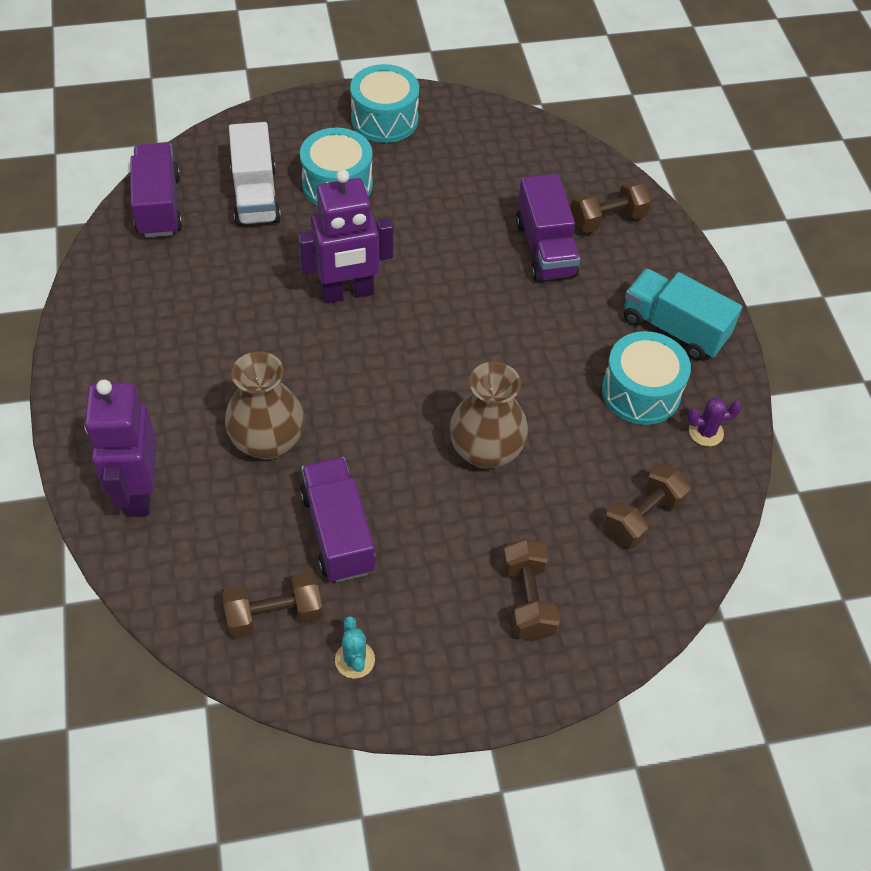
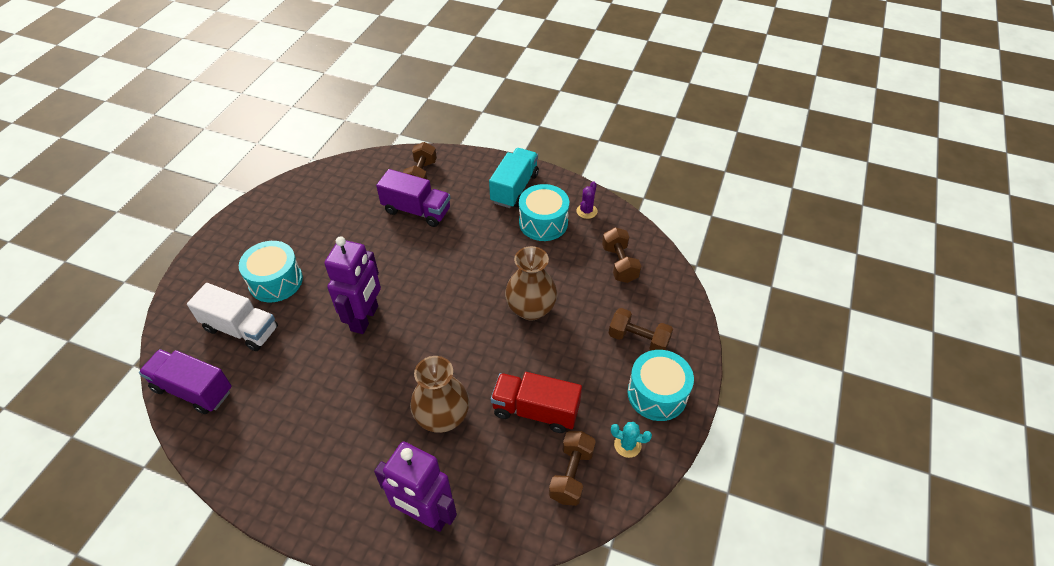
camera: 55 degrees left, 5 degrees down
(338, 532) = (535, 410): purple truck -> red truck
(384, 119) = (248, 232): turquoise drum -> turquoise drum (657, 394)
(674, 329) = (514, 188): turquoise truck -> turquoise truck turned 135 degrees clockwise

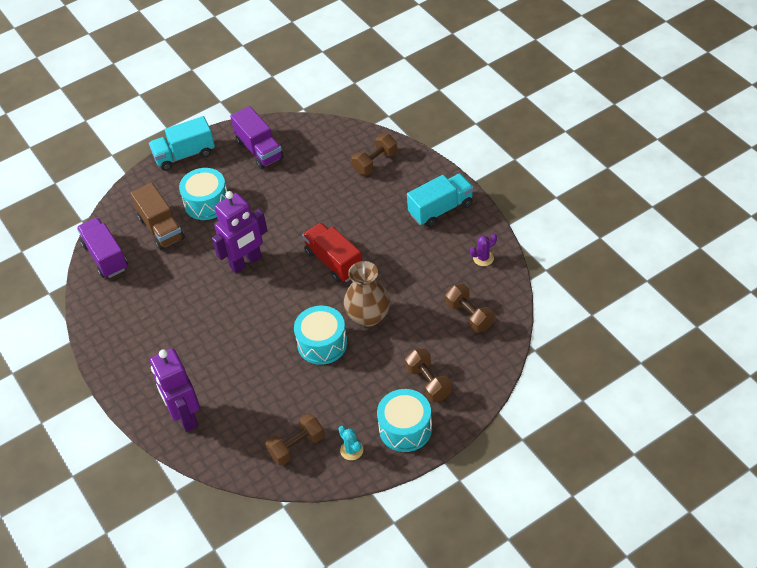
camera: 40 degrees right, 0 degrees up
(215, 247) = (184, 155): none -> turquoise truck
(241, 329) = (161, 228): white truck -> brown truck
(416, 211) = (347, 193): purple truck -> purple truck (259, 150)
(442, 417) = (244, 361): brown vase -> none
(535, 410) = (309, 391): red truck -> red truck (333, 262)
(543, 222) = (438, 251): turquoise drum -> turquoise drum (322, 343)
(619, 264) = (469, 316): brown dumbbell -> brown dumbbell turned 60 degrees counterclockwise

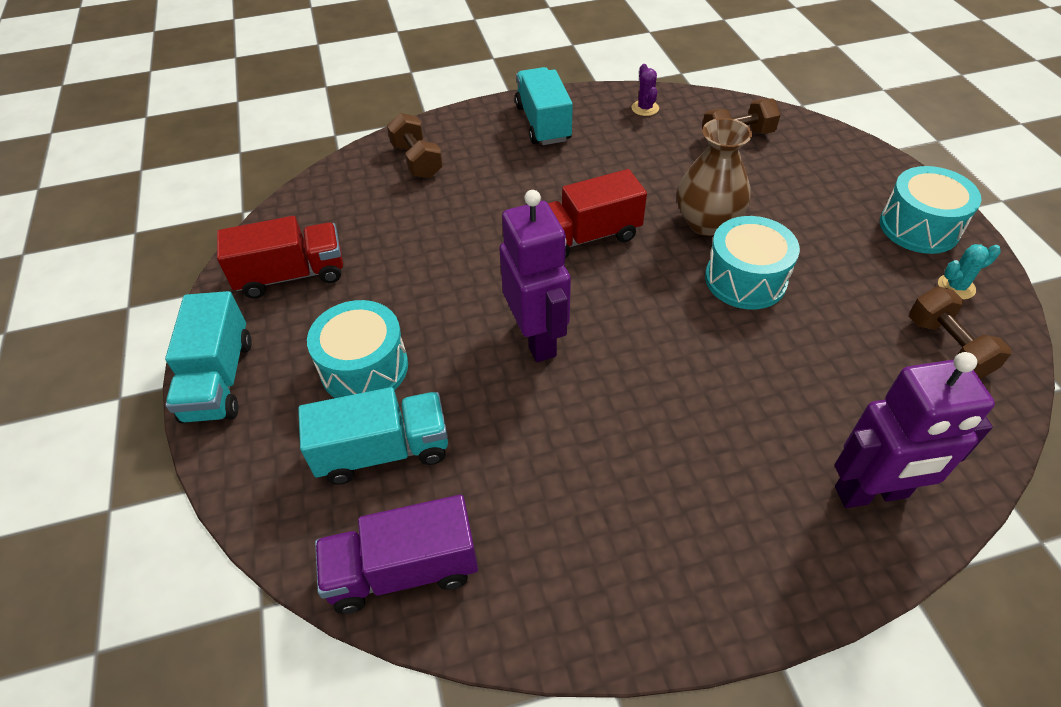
camera: 75 degrees left, 0 degrees up
(161, 228) = (383, 451): brown truck -> turquoise truck
(259, 150) = (291, 275): purple truck -> red truck
(428, 382) = (841, 191): brown dumbbell -> none

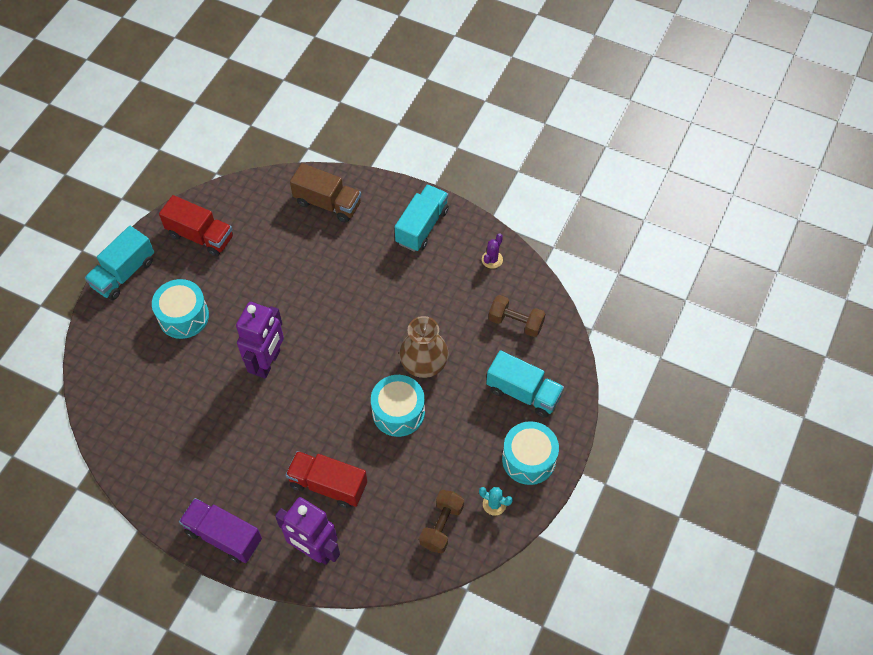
camera: 40 degrees right, 10 degrees up
(383, 451) = (153, 364): turquoise truck -> turquoise truck (523, 392)
(403, 570) = (114, 421): purple truck -> purple truck (223, 536)
(417, 161) = (327, 203): brown dumbbell -> brown truck
(586, 237) = (354, 324): red truck -> red truck (328, 485)

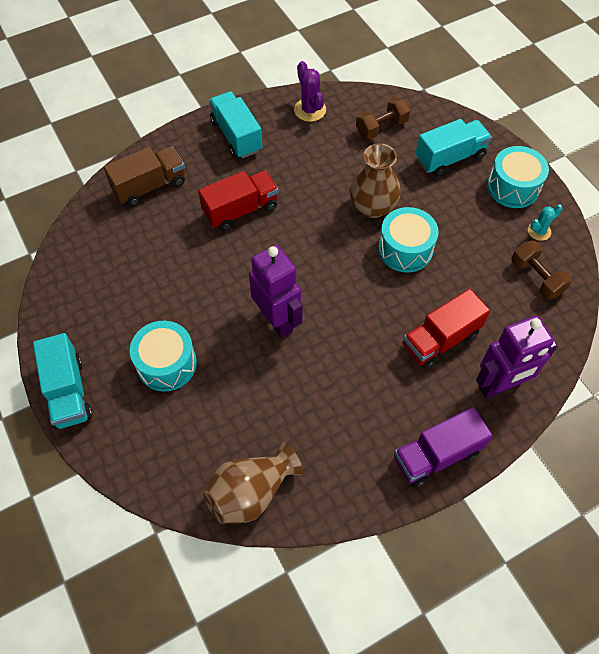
camera: 55 degrees left, 0 degrees up
(119, 431) = (251, 492): none -> brown vase
(200, 236) = (89, 302): red truck -> red truck (240, 210)
(492, 259) = (310, 110): purple cactus -> purple cactus, size x1.53

